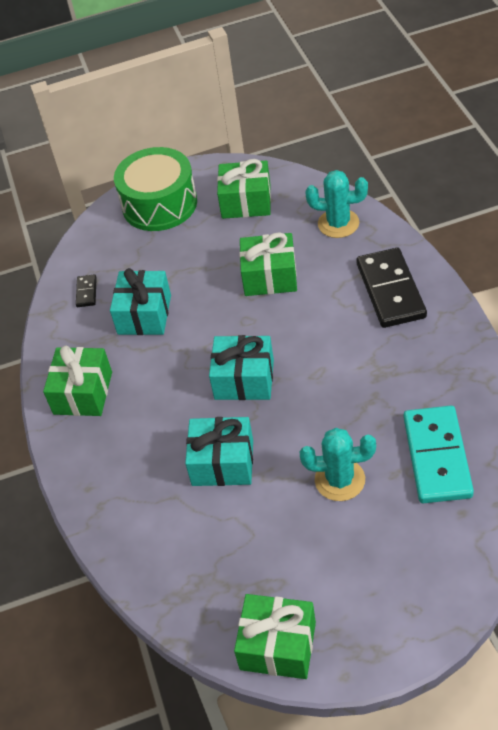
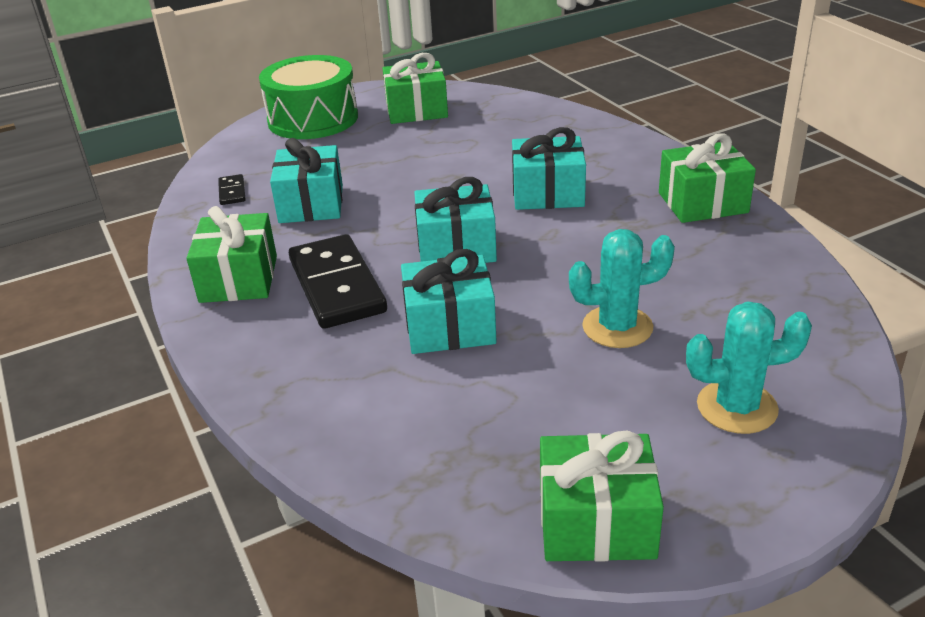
camera: 15 degrees left, 15 degrees down
(270, 277) = (462, 162): green gift -> green gift (702, 202)
(328, 325) = (547, 193): none -> turquoise gift
(338, 223) = (530, 118): turquoise cactus -> turquoise cactus (737, 407)
(390, 290) = (612, 161): black domino -> black domino (336, 286)
(436, 457) = (736, 293): turquoise domino -> none

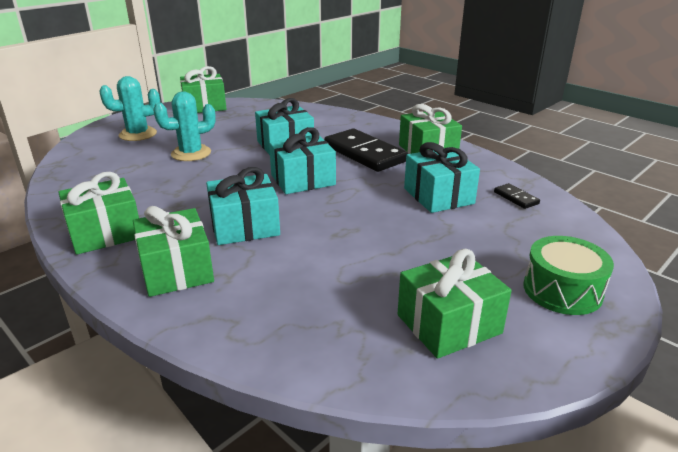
camera: 160 degrees right, 5 degrees down
(313, 119) = (562, 290): green drum -> green drum, size x0.66
(617, 161) = (176, 270): none -> green gift

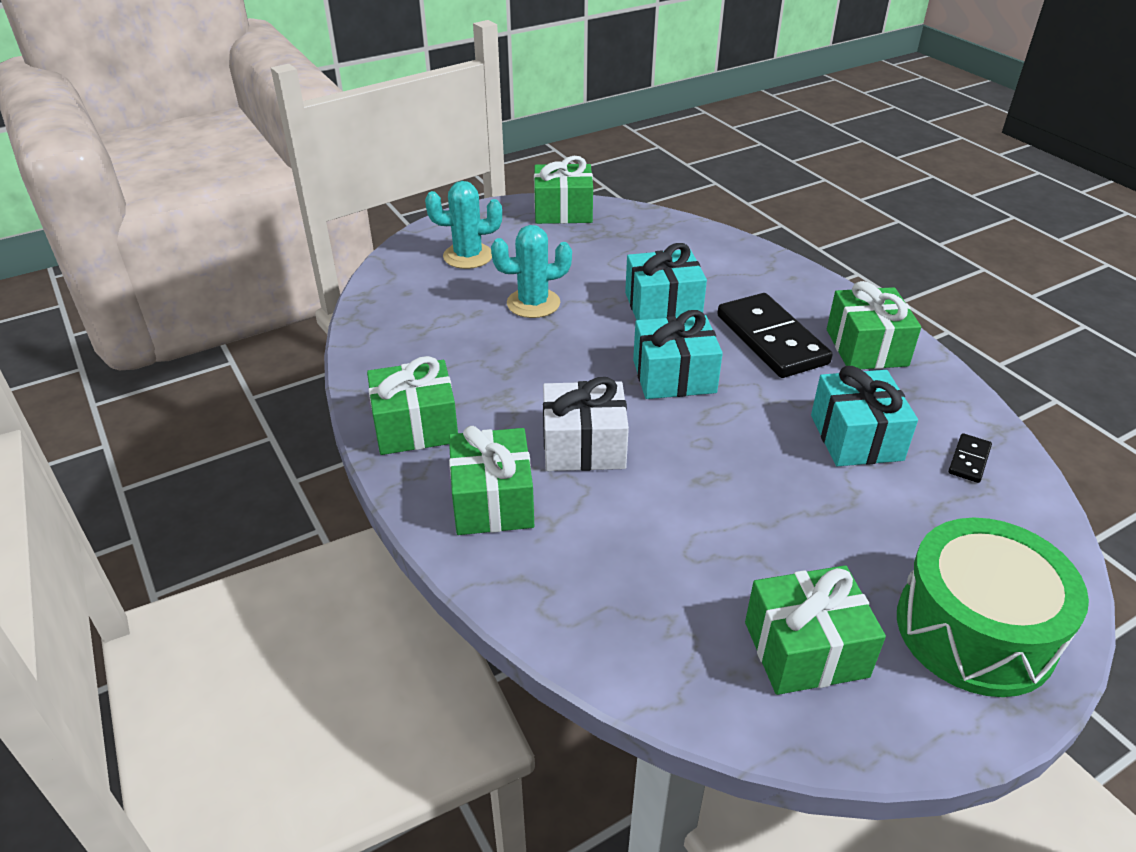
camera: 15 degrees right, 10 degrees up
(245, 226) = (584, 446): turquoise gift -> white gift
(516, 198) = (969, 460): black domino -> black domino turned 45 degrees clockwise
(562, 290) = (975, 630): green drum -> green drum, size x1.52

